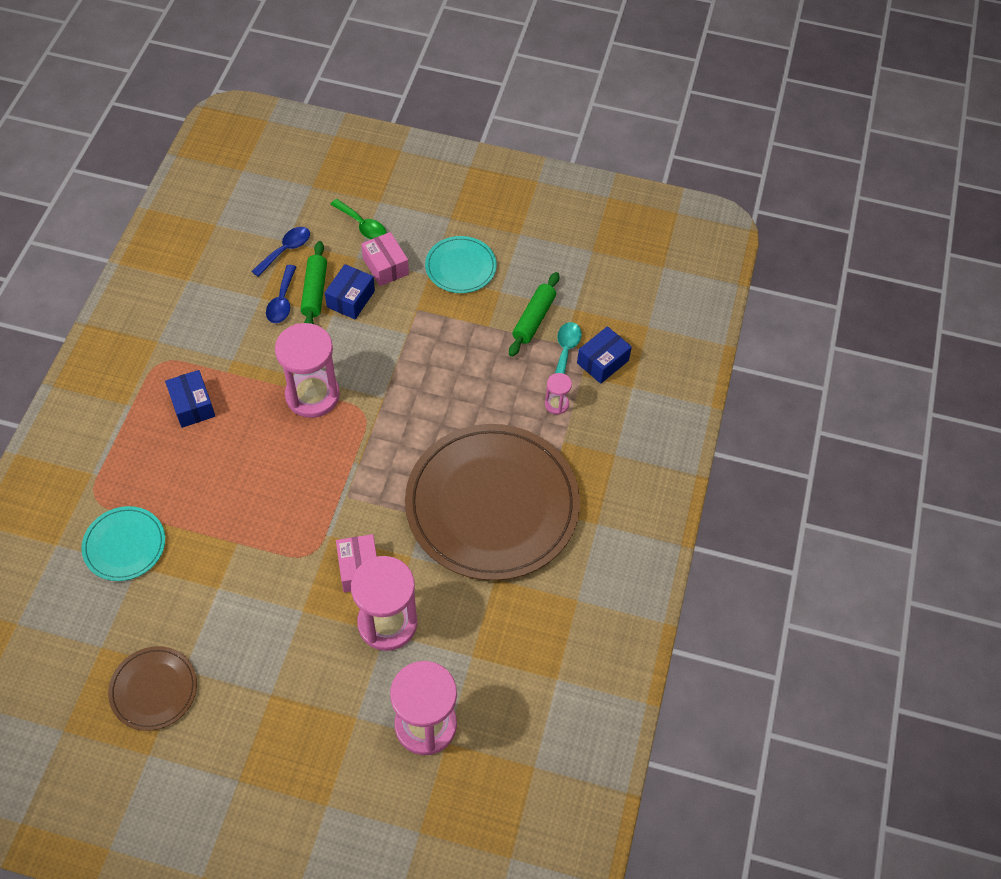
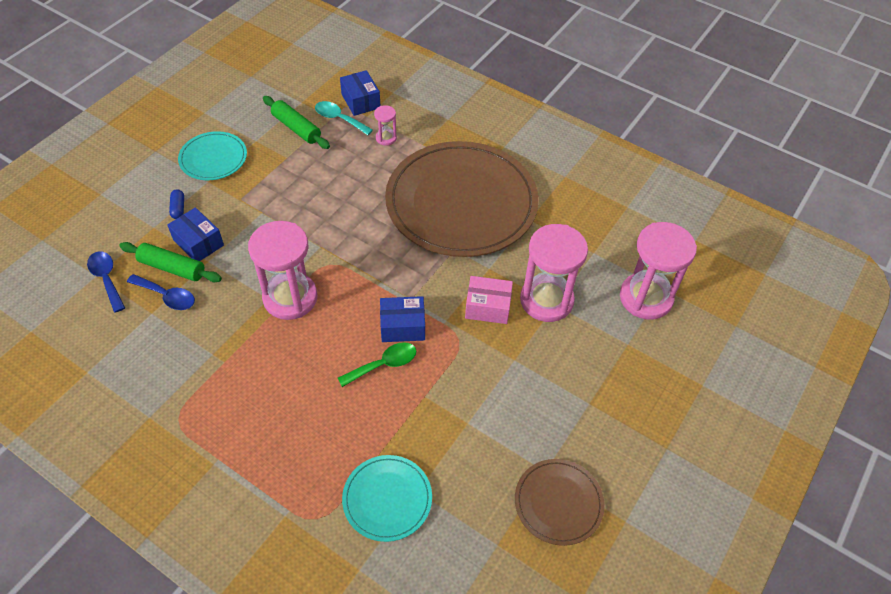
camera: 70 degrees left, 5 degrees down
(192, 405) = (248, 401): blue box -> blue box (402, 326)
(362, 225) = (119, 213): green spoon -> green spoon (384, 364)
(385, 266) = (178, 208): pink box -> blue capsule

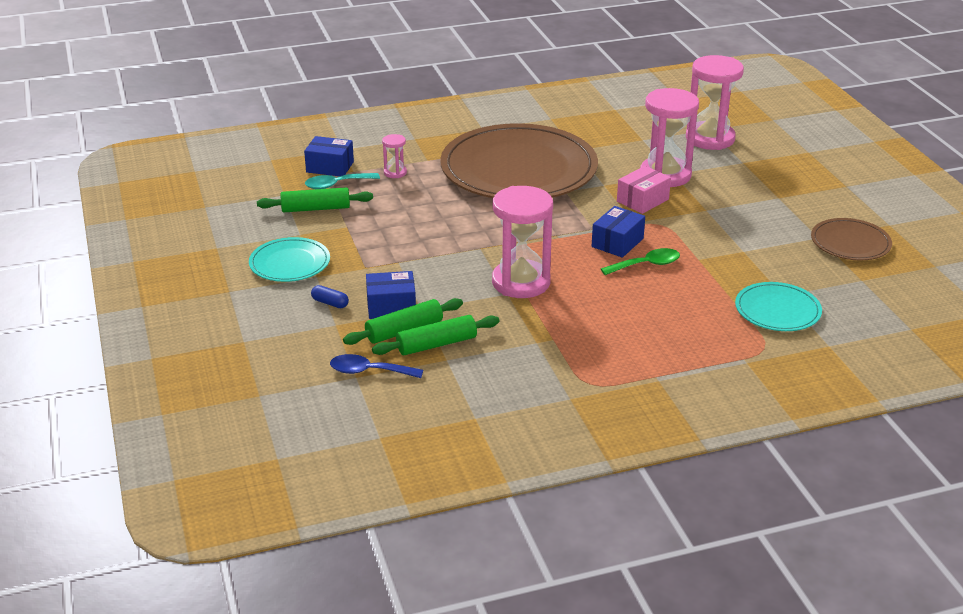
camera: 50 degrees left, 20 degrees down
(167, 296) = (436, 344): blue spoon -> green rolling pin
(384, 364) = (646, 265): green spoon -> green spoon turned 60 degrees clockwise

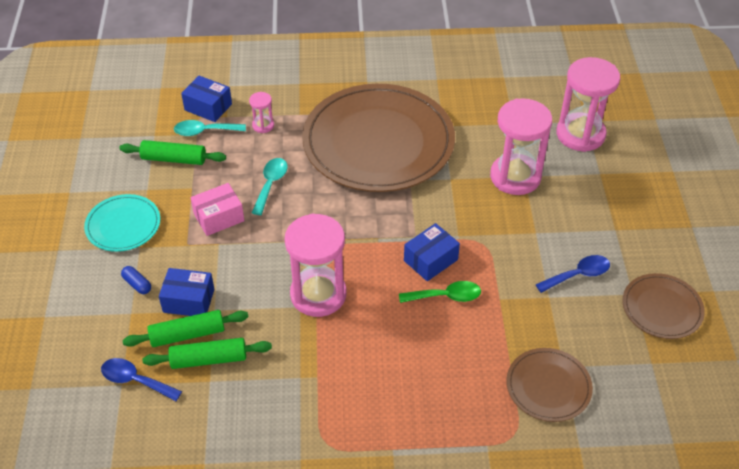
camera: 15 degrees right, 15 degrees up
(427, 213) = (271, 184): none -> turquoise spoon
(642, 200) = (478, 207): pink box -> pink box (219, 217)
(762, 232) = (578, 275): none -> blue spoon
(777, 310) = (548, 386): turquoise plate -> brown plate

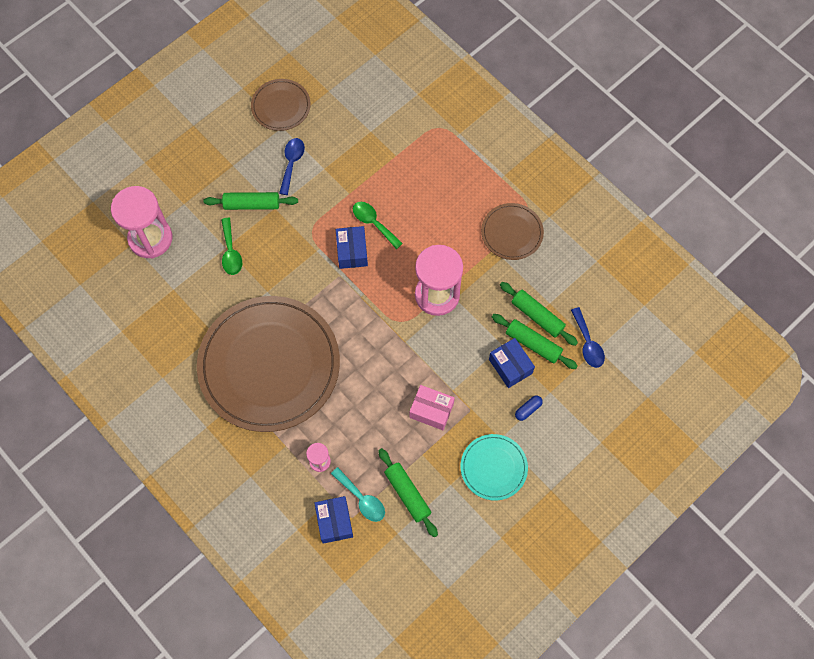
camera: 130 degrees left, 20 degrees up
(137, 284) = (528, 409): blue capsule -> blue capsule turned 45 degrees clockwise
(271, 184) = (372, 403): turquoise spoon -> none
(430, 260) = (352, 252): blue box -> blue box turned 75 degrees clockwise
(515, 177) = (231, 252): pink hourglass -> green spoon
(548, 386) = (391, 130): brown plate -> brown plate (512, 233)
(555, 218) = (252, 204): none -> green rolling pin
(578, 275) = (292, 163): blue spoon -> blue spoon turned 75 degrees clockwise

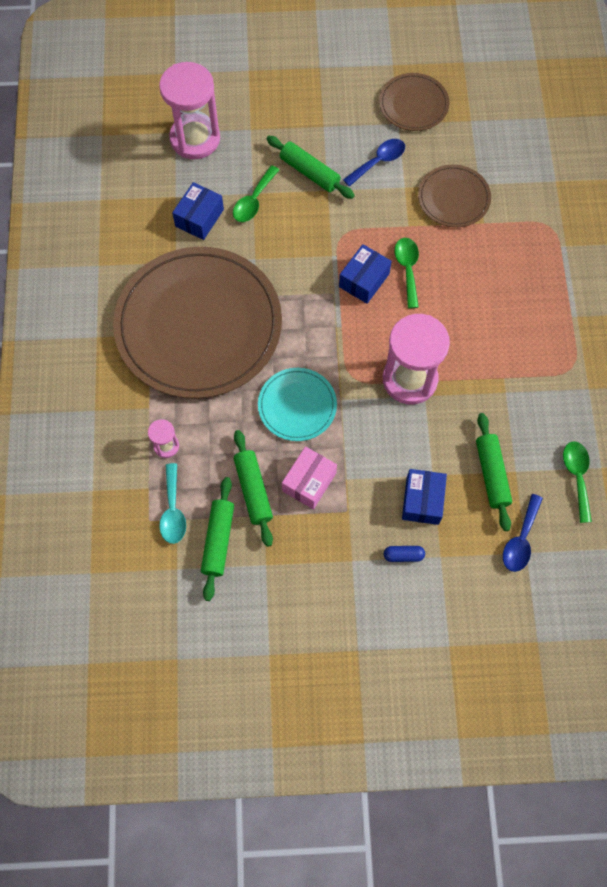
camera: 40 degrees right, 0 degrees up
(334, 522) = (130, 511): blue box -> blue box (199, 218)
(431, 410) = (309, 482): pink box -> pink box turned 60 degrees clockwise
(493, 467) = (321, 583): turquoise plate -> turquoise plate (297, 405)
(512, 233) = (536, 376): brown plate -> brown plate (453, 198)
(533, 344) = (464, 497): green rolling pin -> green rolling pin (253, 490)
(587, 278) = (577, 476): none -> green spoon

